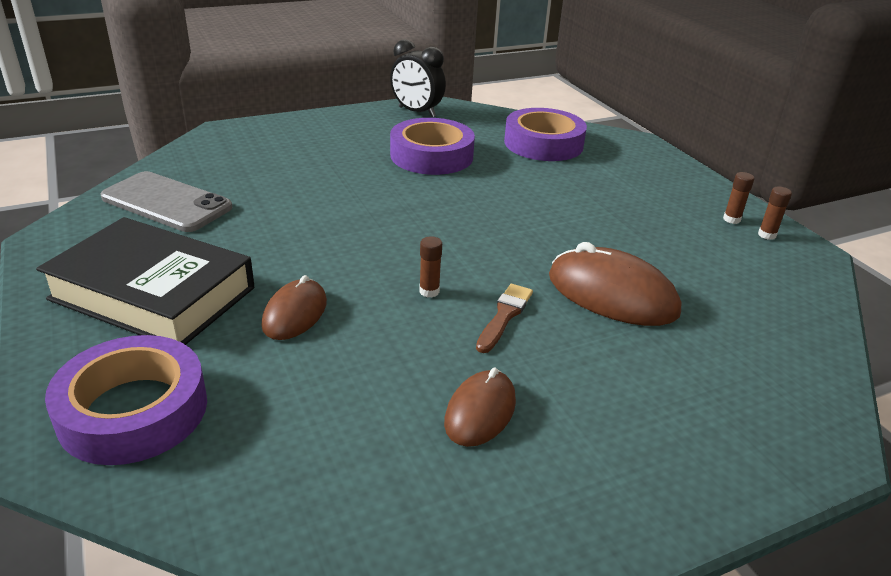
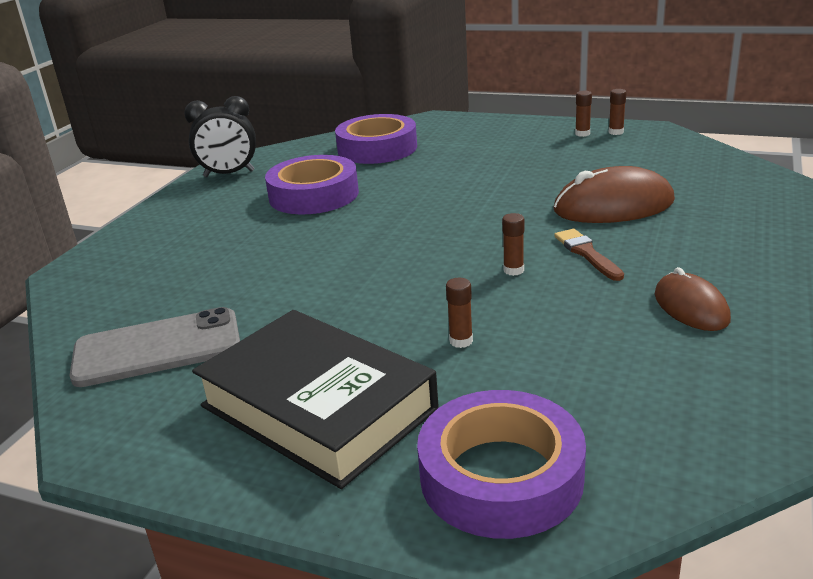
camera: 40 degrees left, 5 degrees down
(153, 293) = (318, 407): black book -> black book turned 60 degrees clockwise
(295, 313) = (461, 341): brown mouse -> brown glue stick

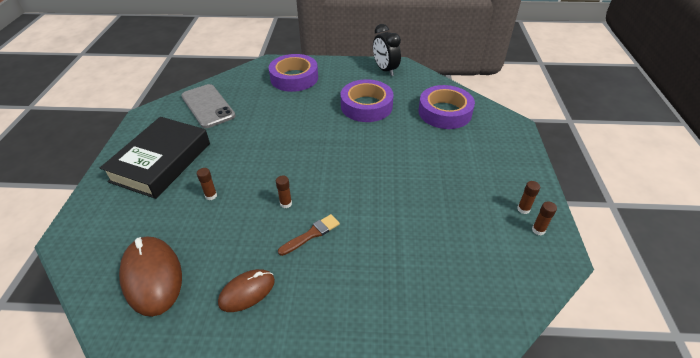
camera: 70 degrees right, 15 degrees up
(501, 476) = (106, 227): purple tape -> purple tape (294, 78)
(613, 206) = (386, 241): brown mouse -> brown mouse (152, 277)

